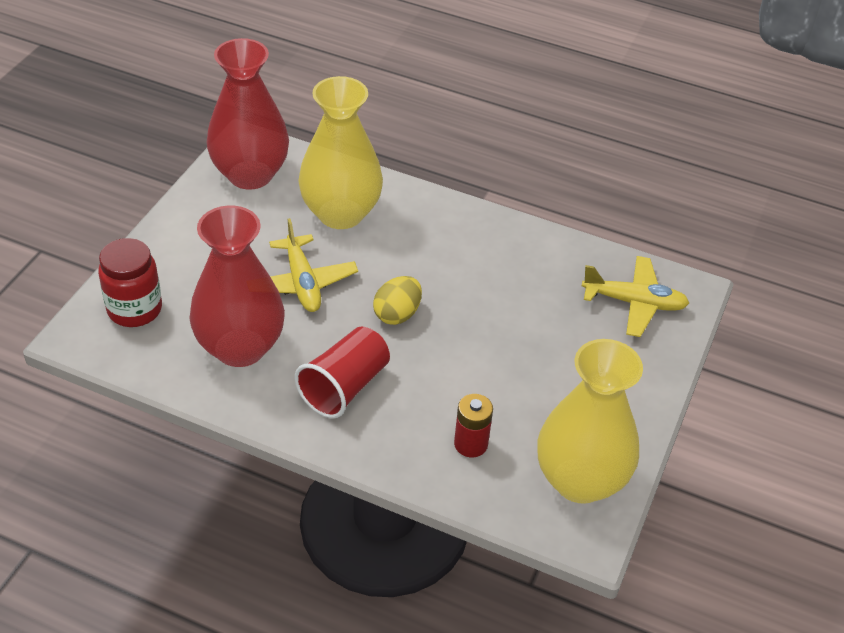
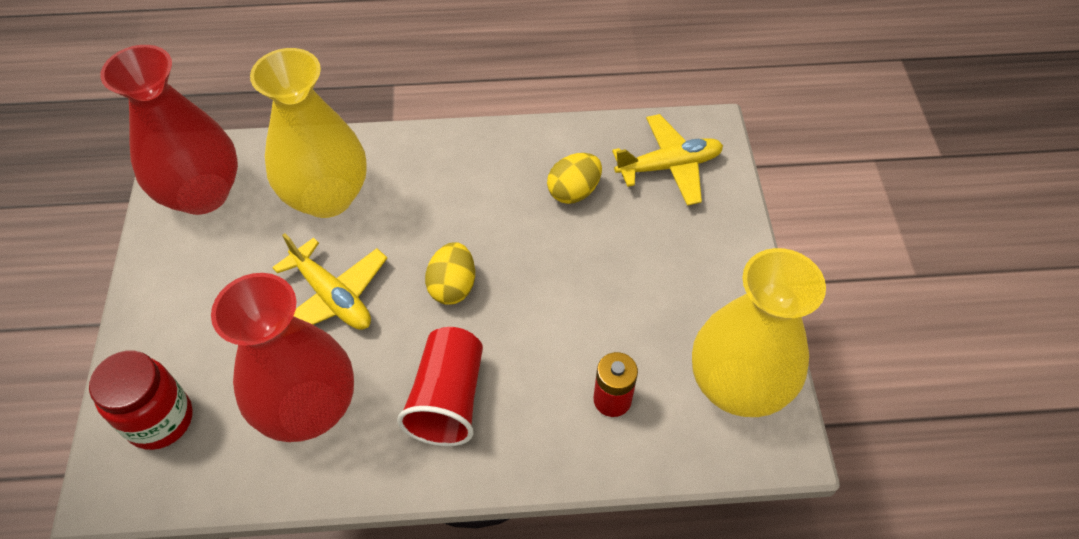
camera: 25 degrees left, 10 degrees up
(539, 288) = (574, 191): none -> yellow egg

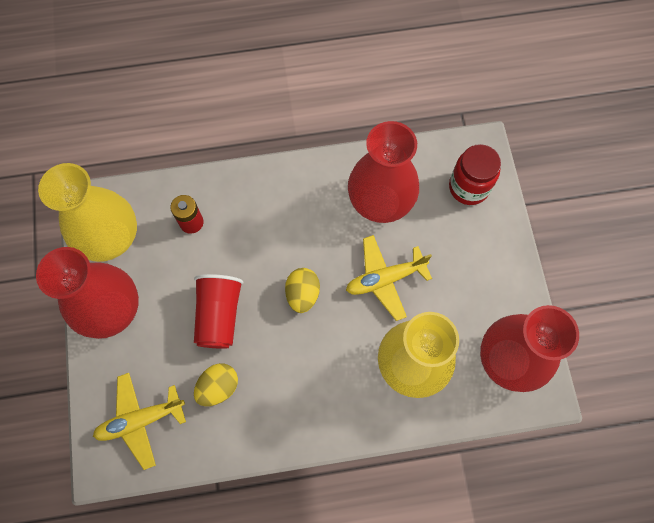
camera: 175 degrees right, 15 degrees up
(332, 297) = (385, 279): yellow plane -> yellow plane turned 60 degrees counterclockwise
(448, 399) = (295, 214): red cup -> red cup (219, 315)
(722, 287) = (111, 310): none -> red vase

